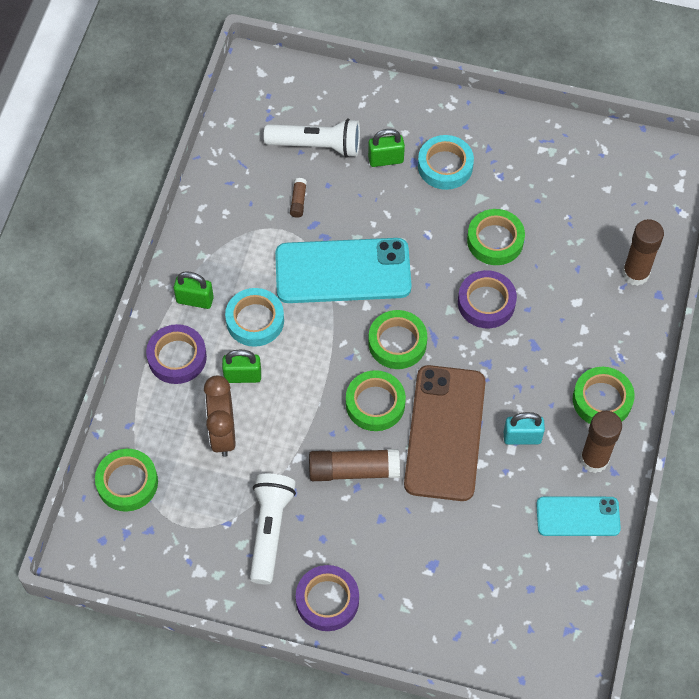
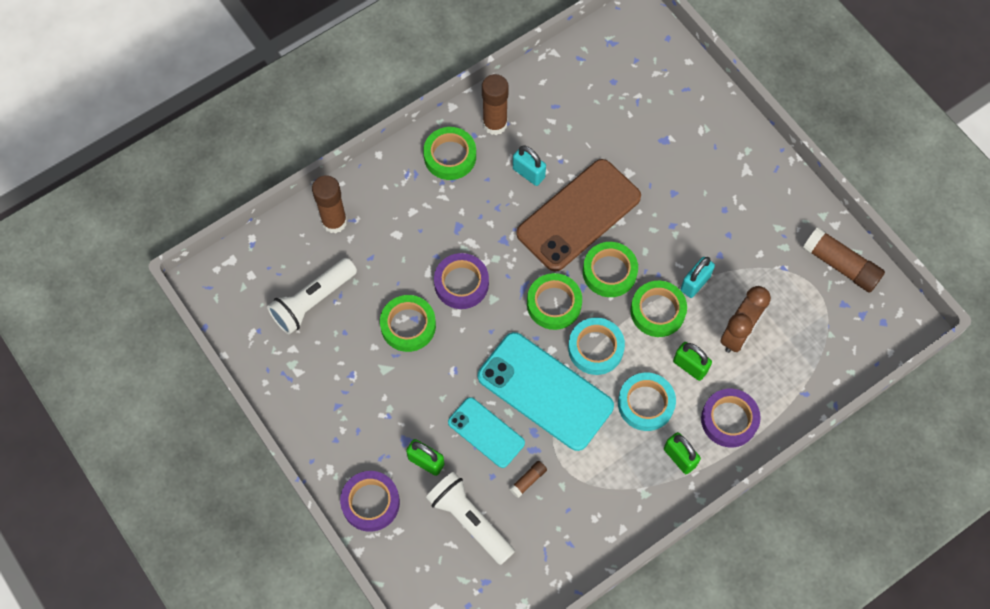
camera: 140 degrees left, 5 degrees up
(127, 482) = (836, 350): green tape -> green tape (657, 311)
(269, 530) = (757, 241): white flashlight -> white flashlight (313, 301)
(294, 449) = (695, 283): none -> turquoise padlock
(327, 600) = (753, 169): purple tape -> purple tape (370, 502)
(353, 470) = (665, 238): brown glue stick -> brown glue stick (841, 265)
(445, 166) = (385, 418): turquoise tape -> turquoise tape (595, 348)
(578, 516) = (541, 99): turquoise phone -> turquoise phone (486, 432)

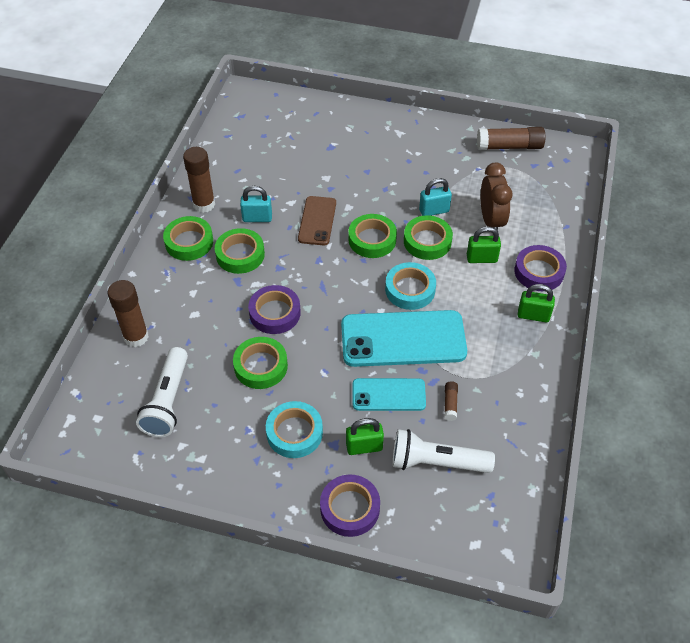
camera: 40 degrees left, 15 degrees down
(554, 304) = (354, 282): green tape -> green tape (240, 255)
(578, 215) = (317, 221): brown phone -> brown phone, size x0.57
(646, 403) = (477, 299): turquoise tape -> turquoise tape (294, 433)
(695, 283) = (434, 211): turquoise padlock -> turquoise padlock turned 75 degrees clockwise

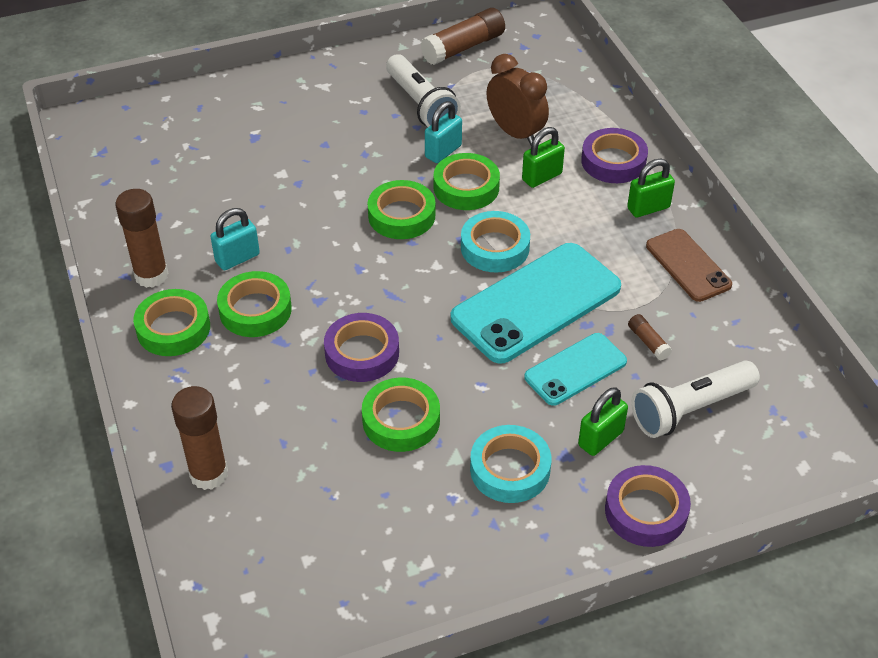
camera: 35 degrees left, 5 degrees down
(168, 401) = (323, 523): white flashlight -> white flashlight (421, 104)
(317, 221) = (316, 226): brown phone -> brown phone (688, 265)

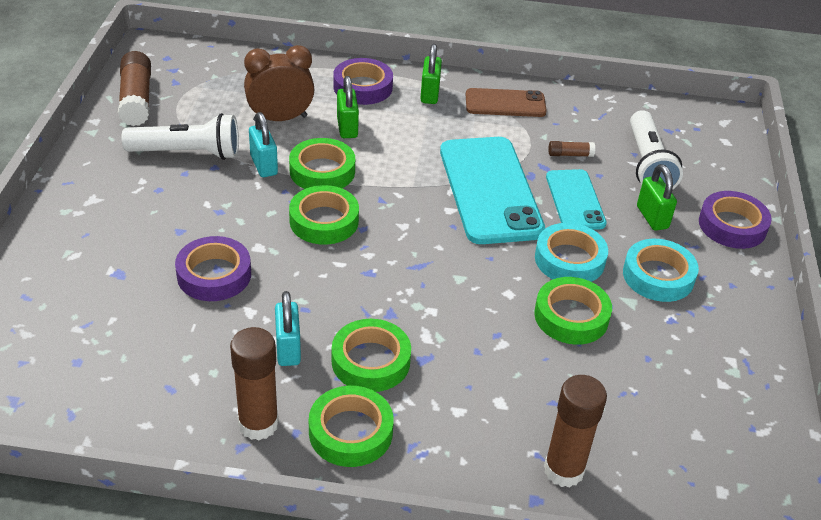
camera: 65 degrees left, 5 degrees down
(362, 353) = (477, 310): purple tape -> purple tape (214, 275)
(495, 247) = (409, 185): turquoise tape -> turquoise tape (569, 260)

